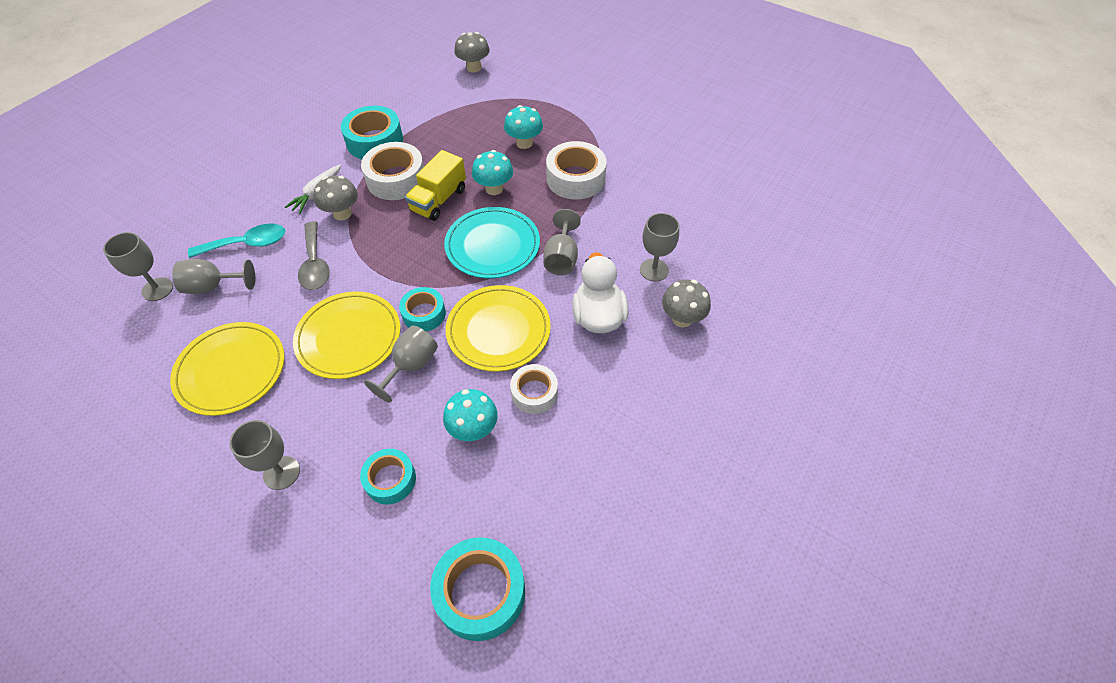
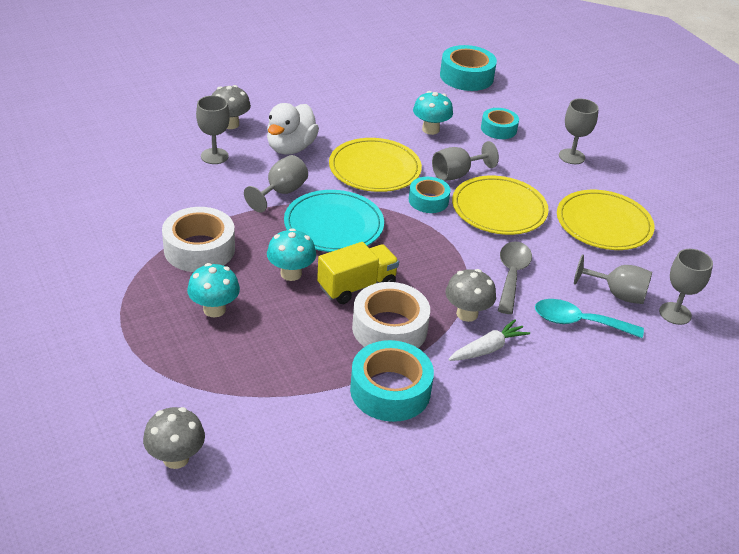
camera: 155 degrees left, 15 degrees down
(534, 393) = (375, 130): white tape -> none

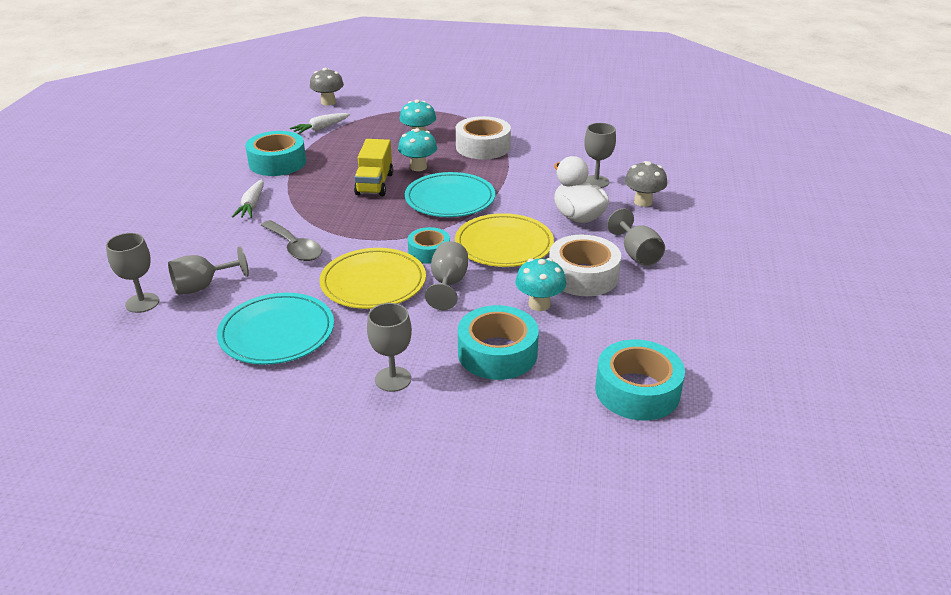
camera: 130 degrees right, 5 degrees down
(268, 410) = (321, 128): none -> white carrot
(281, 192) = (516, 192): grey goblet -> grey goblet (637, 254)
(389, 328) = (322, 180): white tape -> white tape (583, 275)
(467, 314) = (290, 212): grey mushroom -> none
(498, 129) = (497, 353): turquoise tape -> turquoise tape, size x1.60
(578, 322) = (211, 252): turquoise spoon -> none
(603, 224) = (277, 332): yellow plate -> turquoise plate

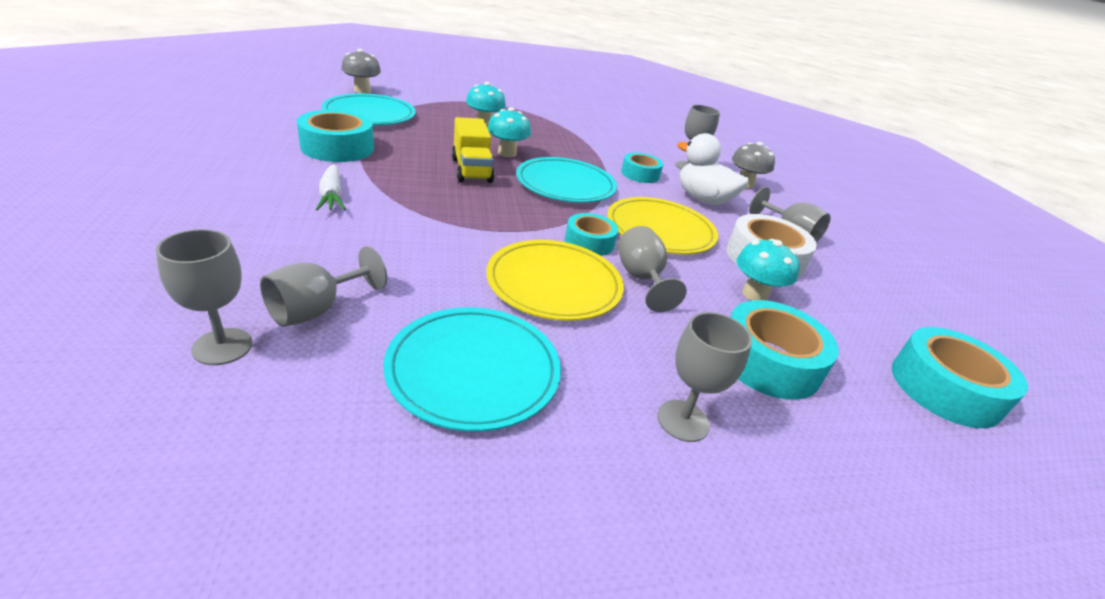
camera: 25 degrees left, 0 degrees up
(295, 248) = (423, 246): grey spoon -> none
(321, 128) = (370, 114): white carrot -> turquoise plate
(483, 147) = (557, 135): white tape -> none
(534, 189) = (640, 174): none -> turquoise tape

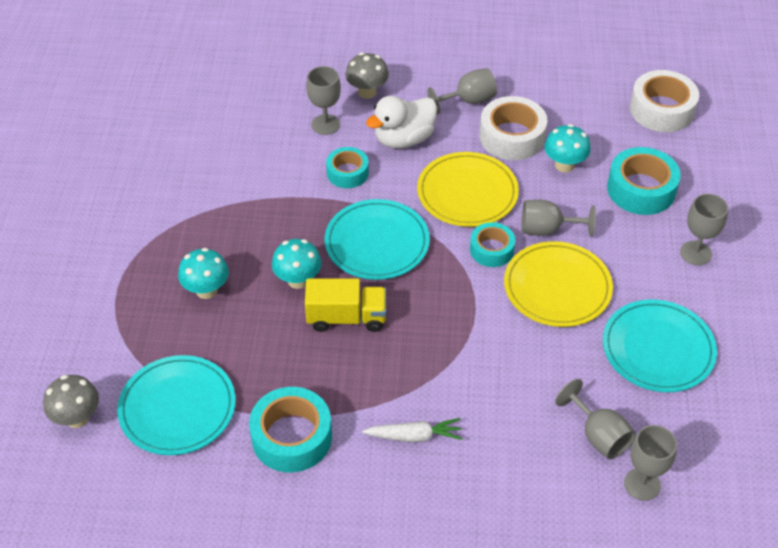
camera: 70 degrees left, 15 degrees up
(945, 388) = (661, 110): turquoise tape -> white tape

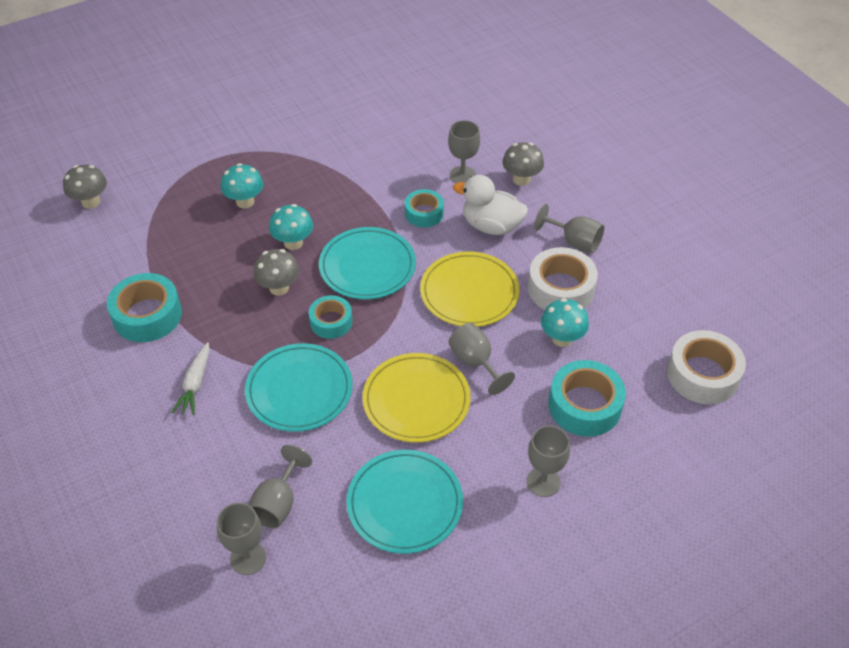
camera: 55 degrees right, 0 degrees up
(177, 408) = (132, 244): turquoise plate -> turquoise plate (299, 390)
(346, 318) = (279, 288): yellow truck -> grey mushroom
(414, 436) = (195, 384): white carrot -> white carrot turned 45 degrees clockwise
(491, 250) = (420, 338): turquoise tape -> turquoise tape (331, 322)

